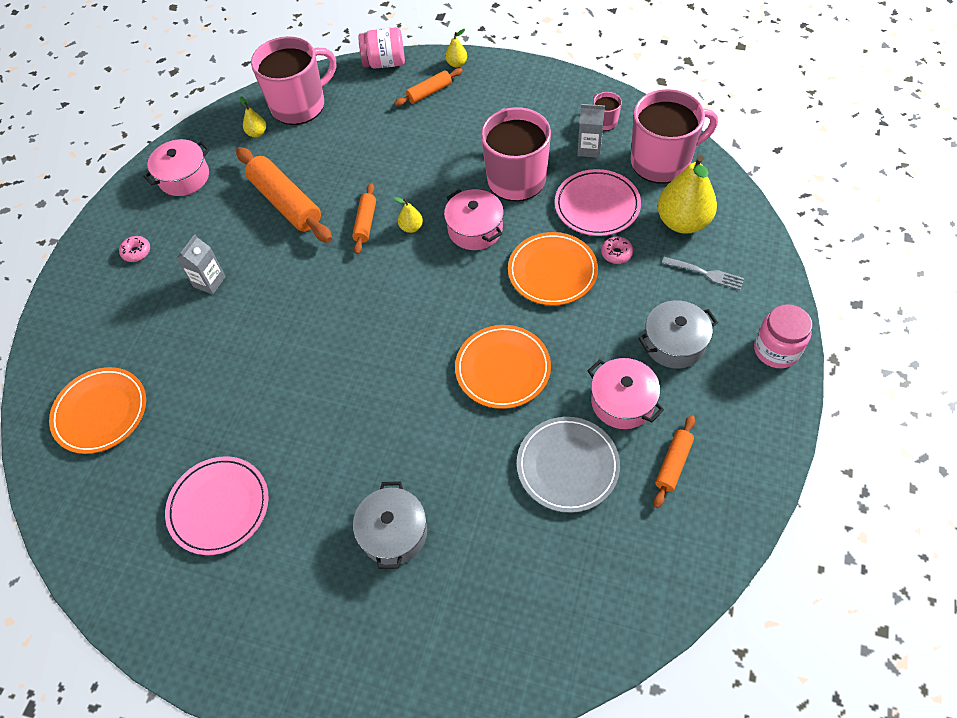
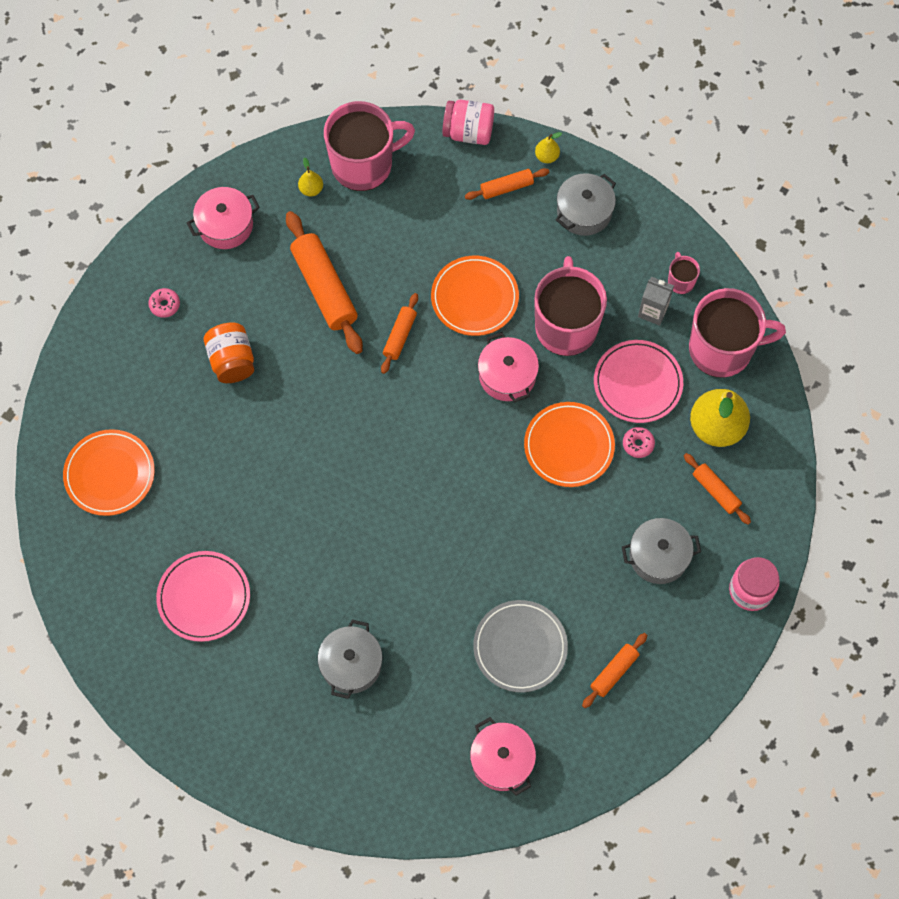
camera: 10 degrees right, 10 degrees up
(209, 282) = (232, 361): grey carton -> orange jar
(411, 227) = (444, 355): yellow pear -> none
(502, 93) = (584, 212): none -> grey pot
(503, 369) = (490, 536): orange plate -> orange plate (474, 298)
(622, 402) = (589, 601): pink pot -> pink pot (502, 760)
(705, 273) = (716, 491): grey fork -> orange rolling pin

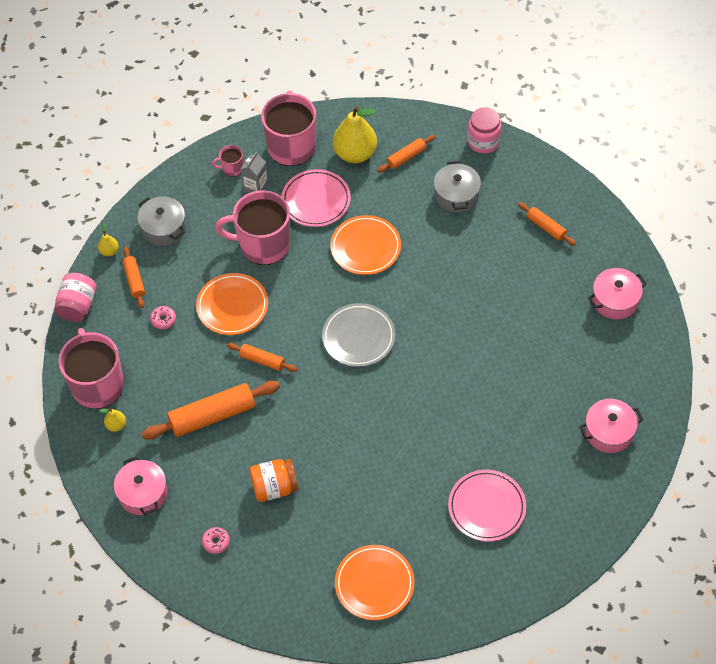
camera: 85 degrees left, 10 degrees down
(351, 664) = (542, 399): grey pot -> none
(507, 376) = (303, 286): pink pot -> pink pot (609, 432)
(520, 647) = (527, 285): grey plate -> grey plate (358, 337)
(638, 444) = (366, 203): pink donut -> pink donut (163, 320)

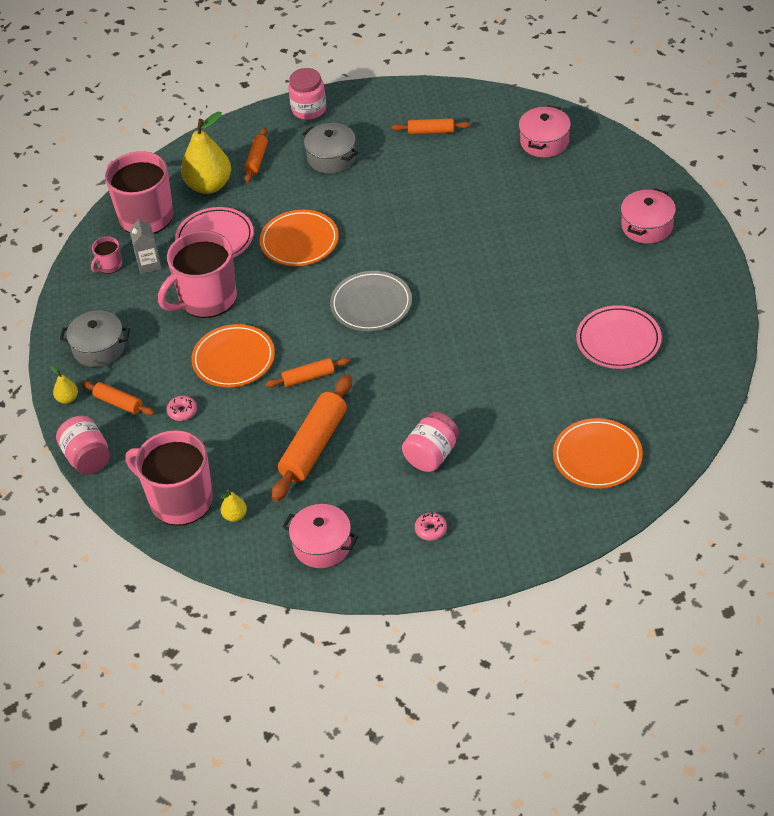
camera: 40 degrees left, 10 degrees down
(274, 487) = (432, 455): orange jar -> pink jar

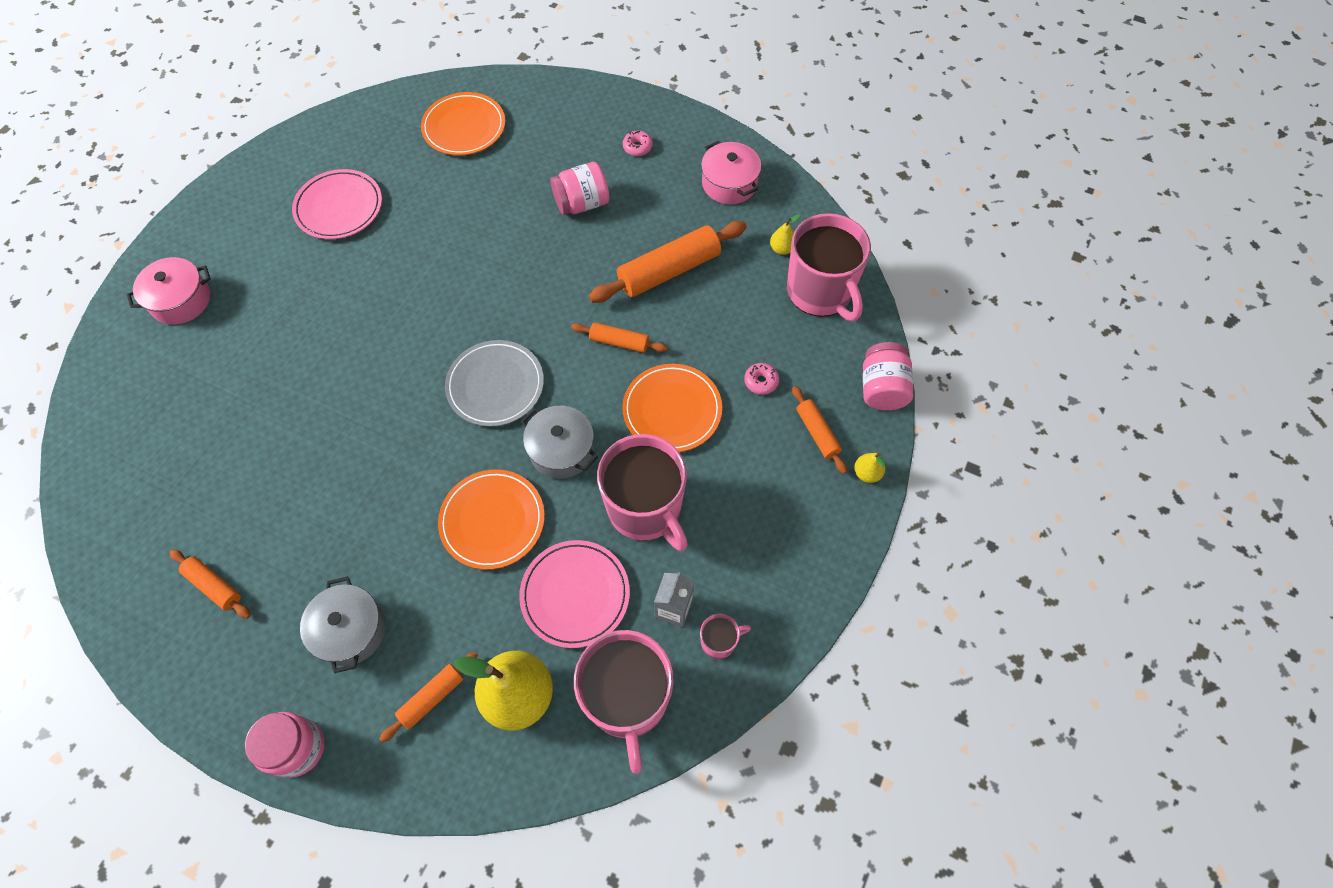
camera: 150 degrees left, 15 degrees up
(99, 348) = (799, 520): grey pot -> grey pot (561, 450)
(206, 299) = (645, 508): pink mug -> pink mug turned 60 degrees clockwise
(544, 142) = (133, 475): pink pot -> none

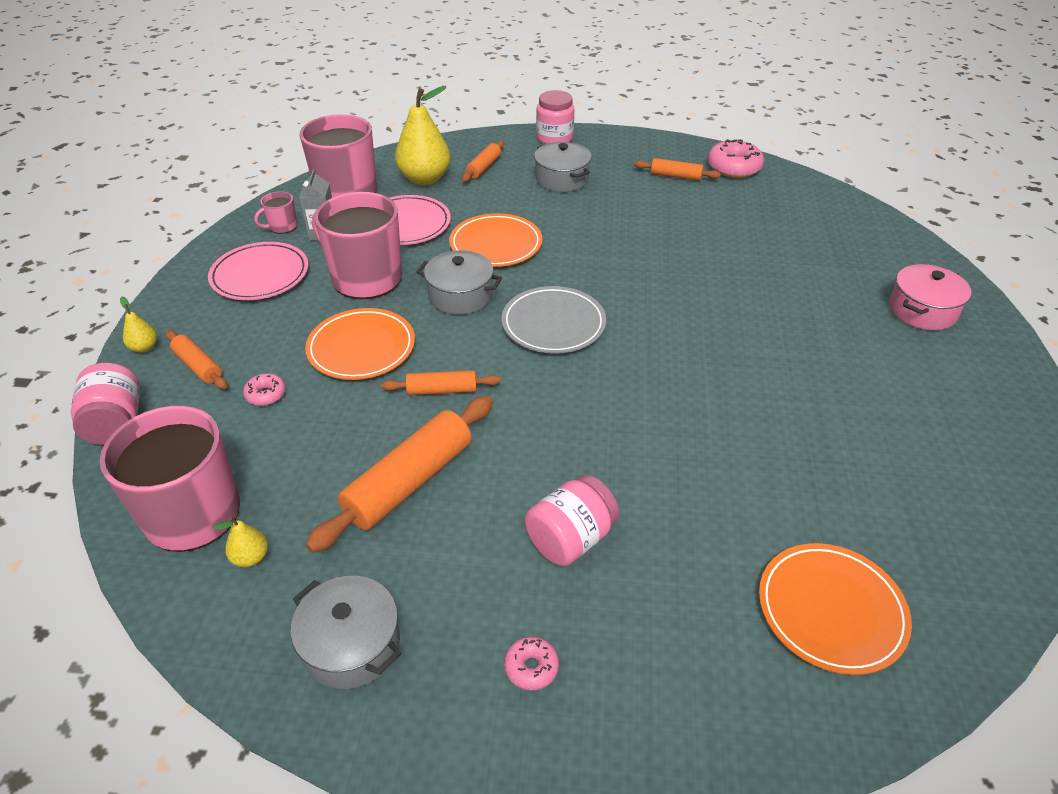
camera: 160 degrees right, 20 degrees down
(133, 579) = (733, 168): none -> pink donut
(339, 207) = (877, 439): pink plate -> pink plate (260, 275)
(729, 183) = (351, 645): pink pot -> grey pot

